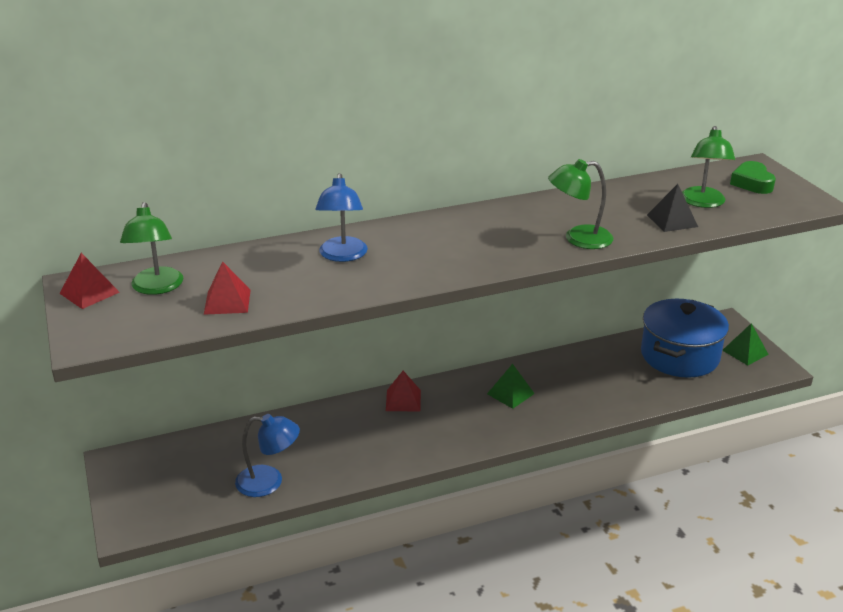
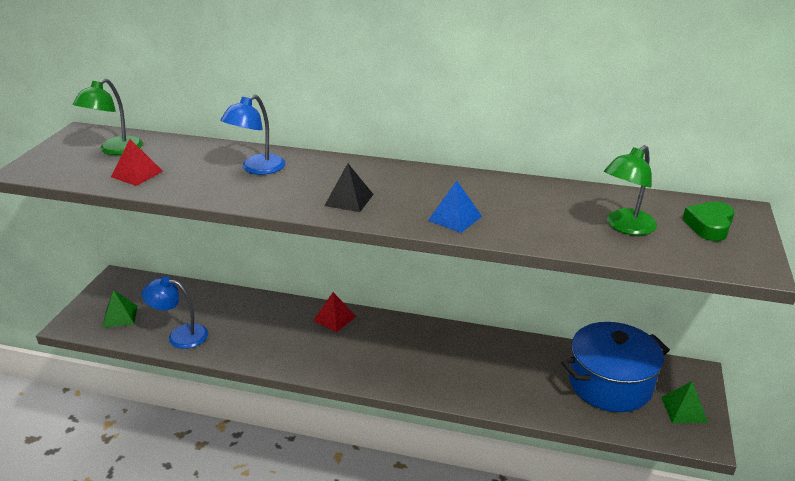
camera: 35 degrees right, 0 degrees up
(89, 292) = (77, 140): red pyramid -> none
(269, 482) = (180, 335): blue lamp -> blue lamp turned 150 degrees clockwise
(510, 393) = (420, 349): green pyramid -> green pyramid (120, 316)
(578, 239) = (454, 218): green lamp -> blue pyramid
(672, 220) = (567, 232): black pyramid -> black pyramid (349, 200)

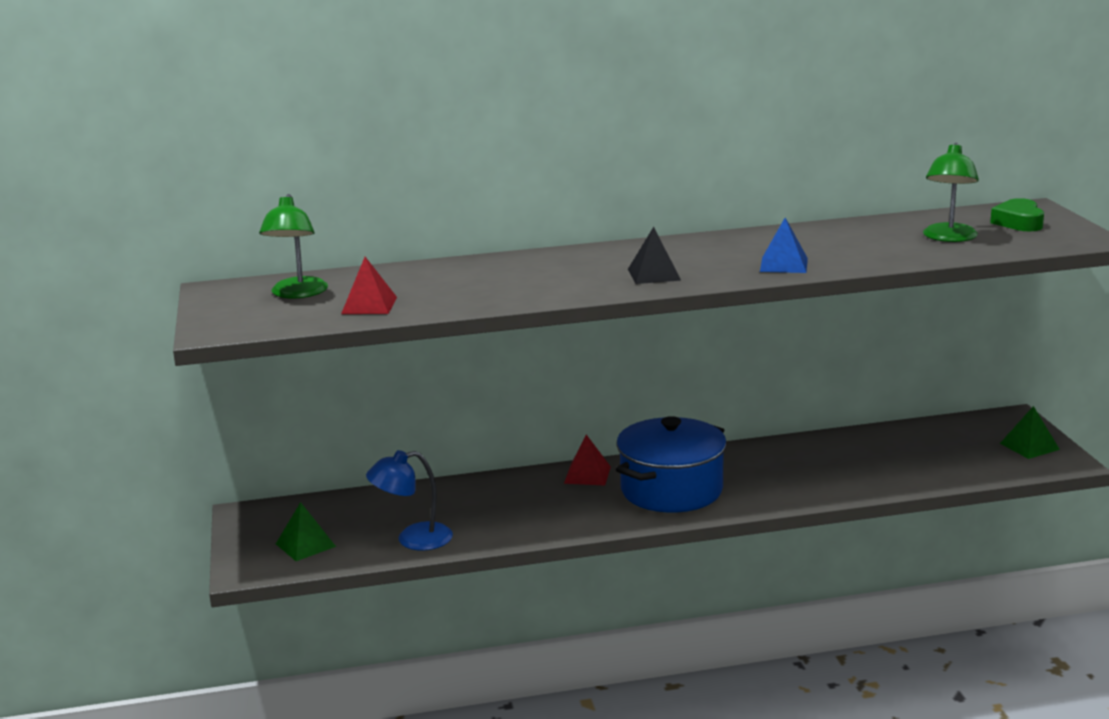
camera: 25 degrees left, 10 degrees down
(257, 169) = (507, 273): blue lamp -> none
(610, 384) = (942, 447): blue pot -> blue pot (671, 490)

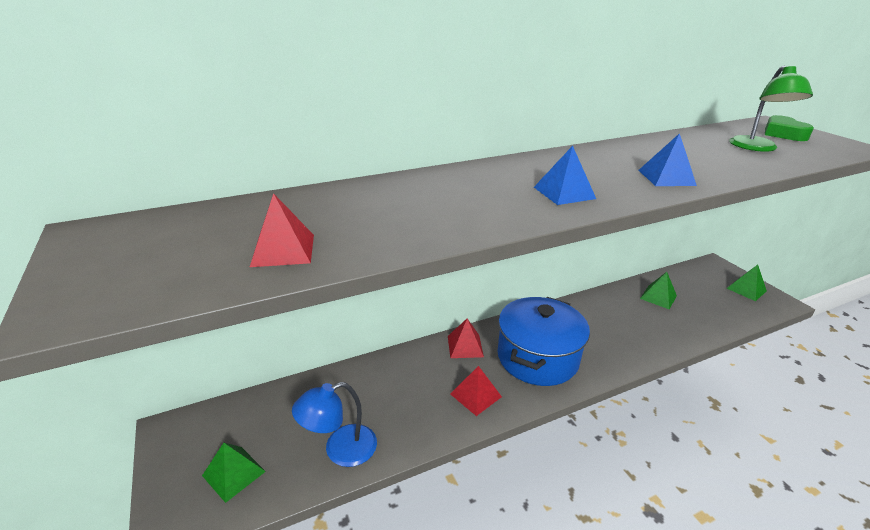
camera: 15 degrees left, 10 degrees up
(297, 293) = (191, 235): green lamp -> none
(577, 514) = (475, 395): none -> red pyramid
(654, 274) = (564, 193): black pyramid -> blue pyramid
(885, 446) = (658, 297): none -> green pyramid

